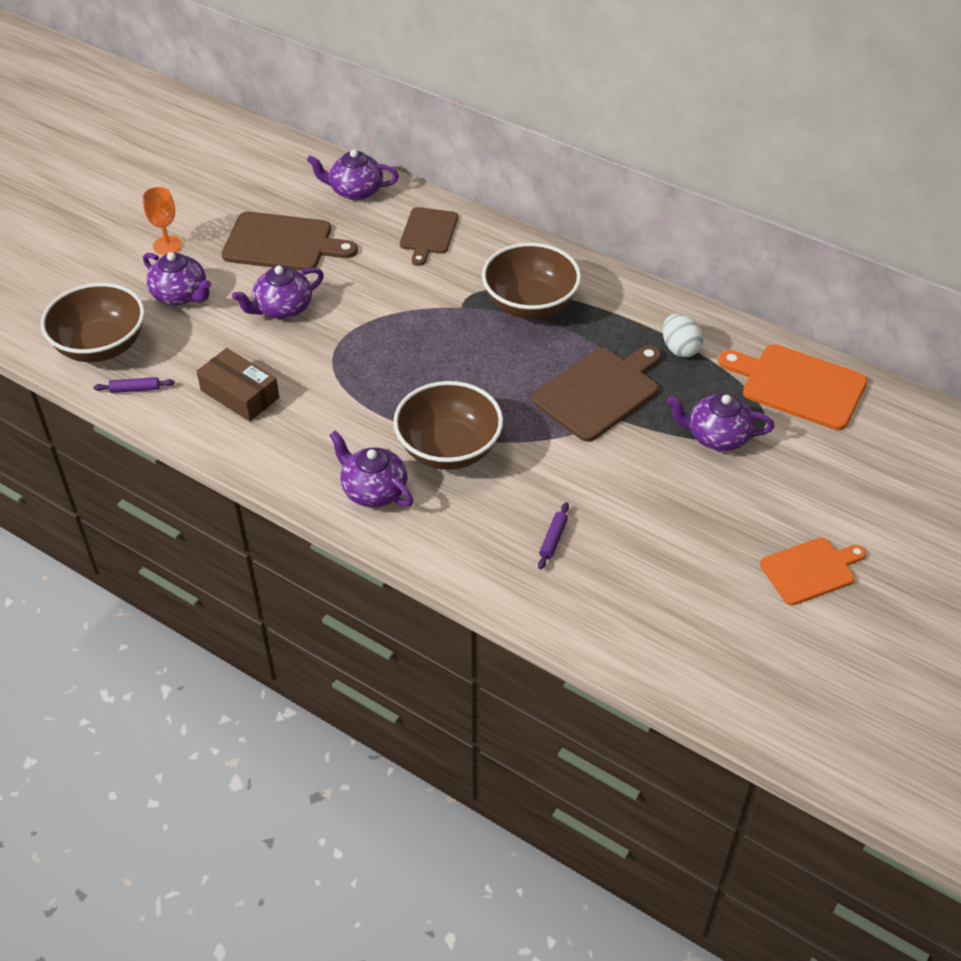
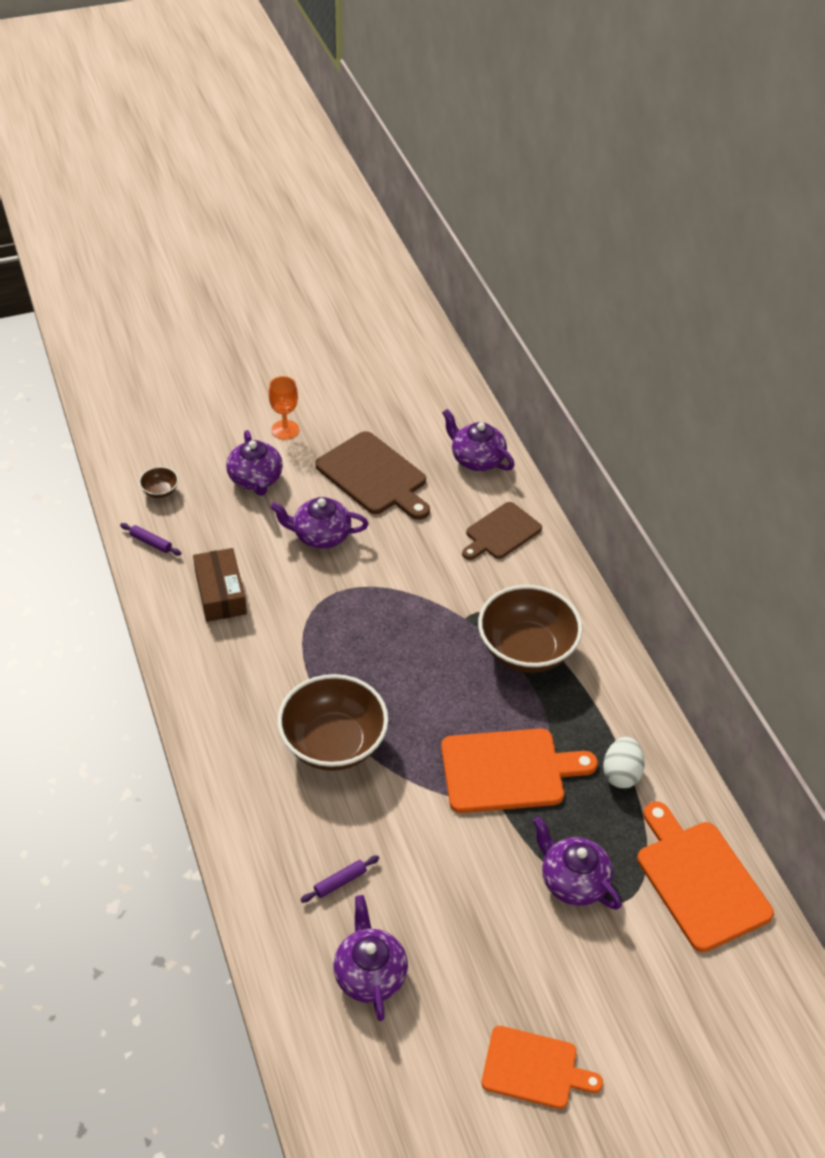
camera: 35 degrees right, 0 degrees up
(101, 346) = (160, 491): brown bowl -> brown bowl, size x0.42
(373, 490) = (242, 742): purple teapot -> purple teapot (370, 973)
(599, 392) = (508, 770): brown cutting board -> orange cutting board

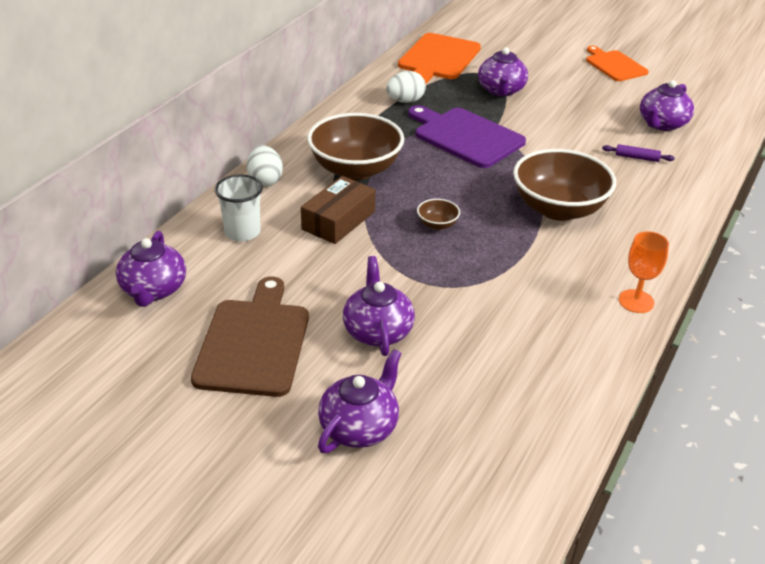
camera: 130 degrees left, 10 degrees down
(151, 543) = (544, 445): purple rolling pin -> none
(160, 491) = (472, 496): brown bowl -> brown bowl (437, 224)
(221, 593) = (526, 350): brown box -> brown box (338, 220)
(285, 430) = (253, 457): orange goblet -> orange goblet (636, 301)
(320, 536) = (377, 331): purple teapot -> purple teapot turned 150 degrees counterclockwise
(501, 532) = (242, 232): brown cutting board -> white cup
(508, 770) = (465, 136): orange cutting board -> purple cutting board
(563, 583) = (265, 180): none -> white egg

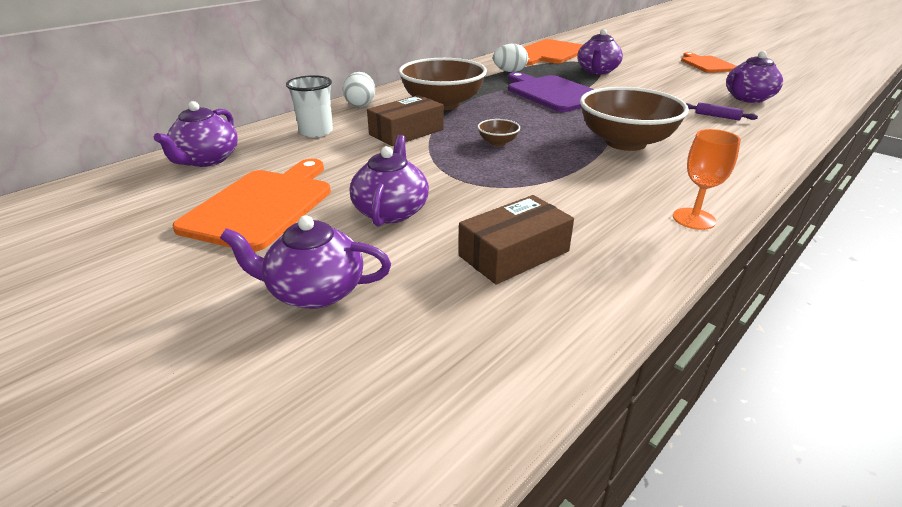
camera: 15 degrees right, 5 degrees down
(254, 343) = (262, 205): brown cutting board -> orange cutting board
(359, 427) = (314, 291): purple teapot -> purple teapot turned 135 degrees counterclockwise
(502, 362) = (514, 253): none -> brown box

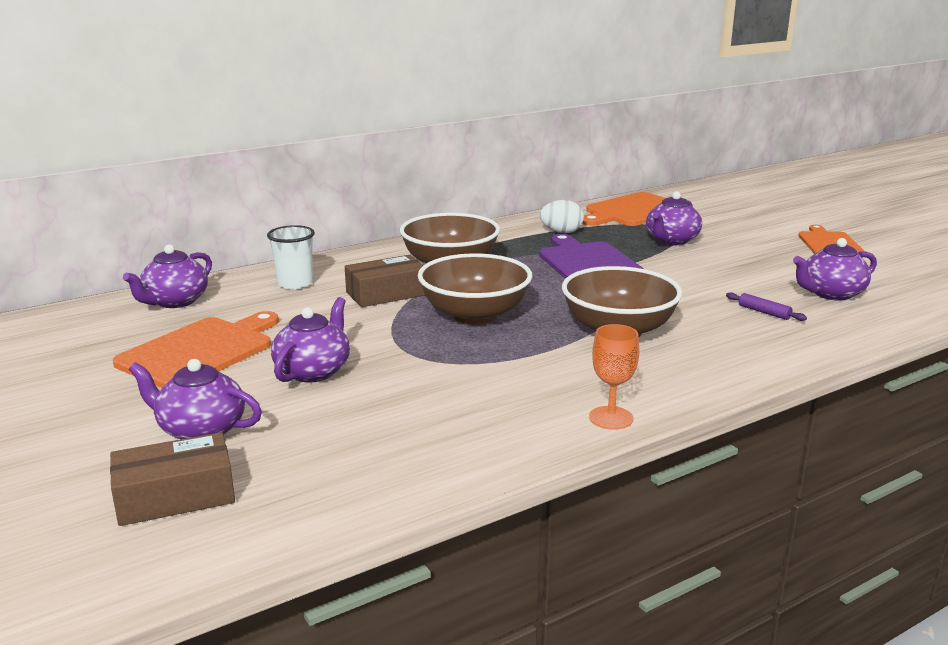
camera: 15 degrees right, 10 degrees down
(360, 104) = (361, 257): white egg -> none
(498, 142) = (475, 315): brown bowl -> brown bowl, size x2.39
(514, 253) = (398, 424): brown box -> brown box (175, 496)

